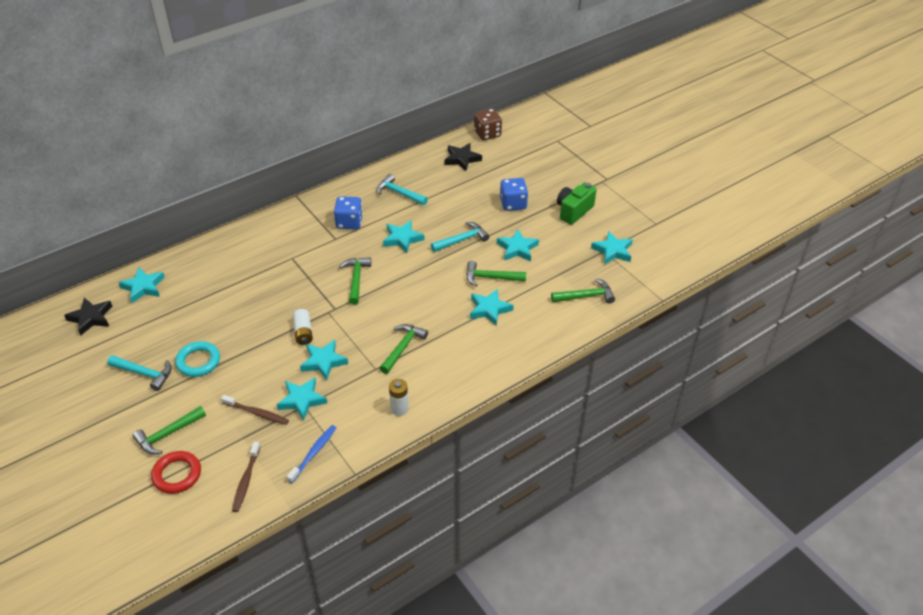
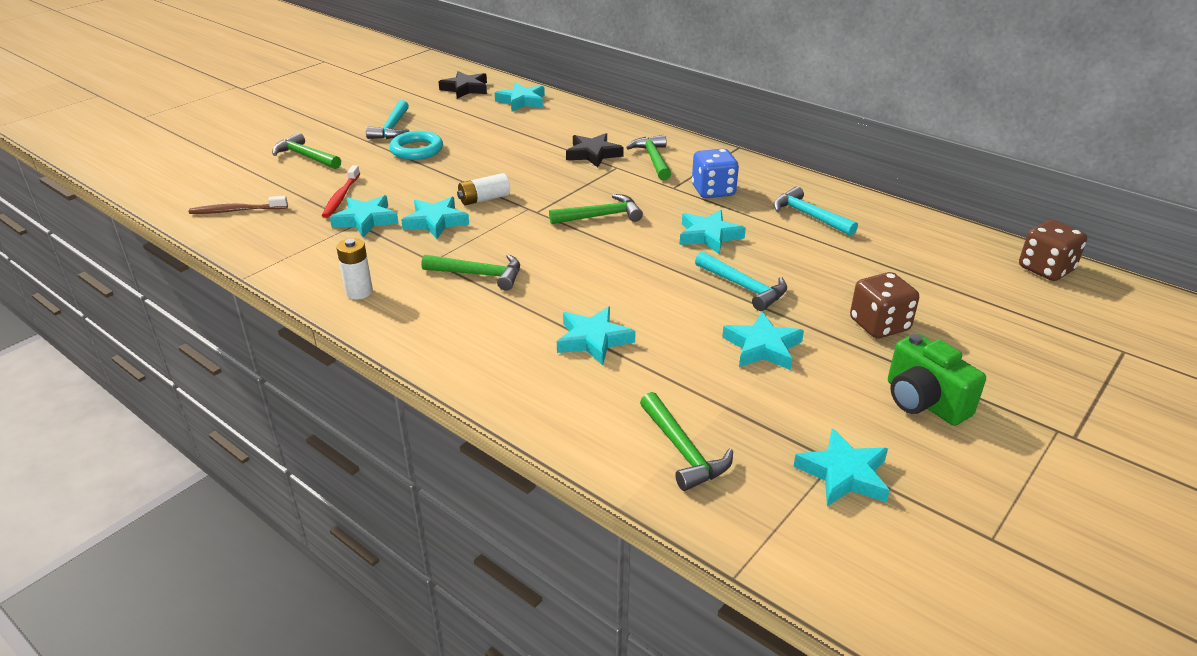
camera: 75 degrees right, 10 degrees down
(177, 474) = (248, 172): red ring -> none
(257, 413) = (341, 197): brown toothbrush -> red toothbrush
(313, 453) = (277, 244): blue toothbrush -> none
(399, 193) = (809, 216): turquoise hammer -> turquoise hammer turned 60 degrees counterclockwise
(462, 159) = (948, 255): black star -> black star (593, 154)
(491, 278) = (670, 330): green hammer -> green hammer (653, 159)
(513, 204) = (879, 325): blue dice -> brown dice
(573, 211) = (923, 402): green camera -> green camera turned 150 degrees counterclockwise

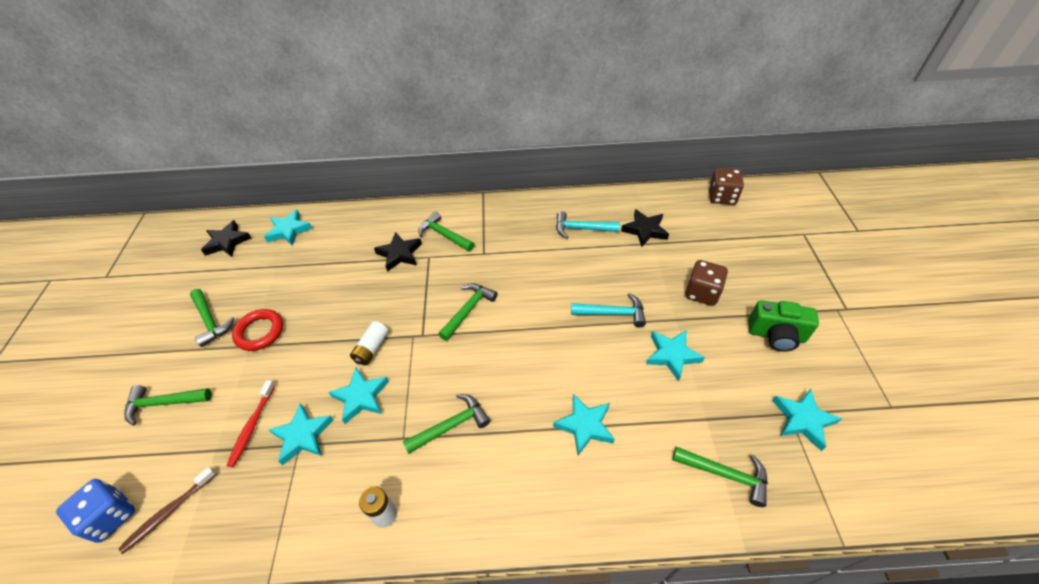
camera: 40 degrees left, 15 degrees up
(341, 197) = (252, 426): red toothbrush -> red toothbrush turned 45 degrees clockwise
(392, 128) = (210, 321): turquoise hammer -> green hammer
(417, 150) = (260, 332): turquoise ring -> red ring
(709, 236) = (549, 283): turquoise star -> none
(713, 191) = (509, 241): blue dice -> blue dice (111, 516)
(887, 249) = (645, 230): none -> black star

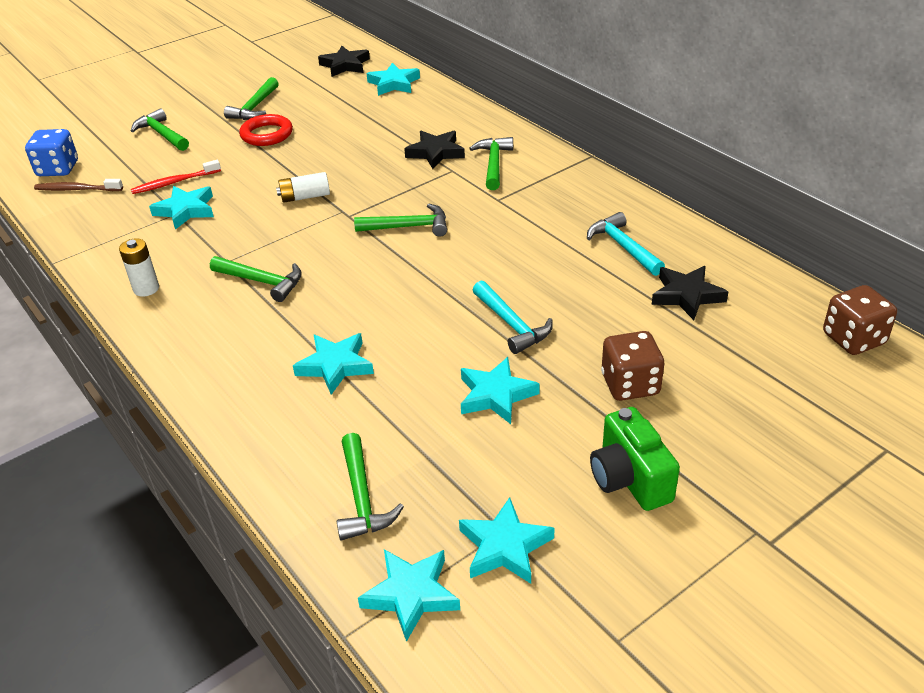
camera: 55 degrees right, 10 degrees down
(361, 397) = (248, 218): turquoise star -> turquoise star (411, 595)

